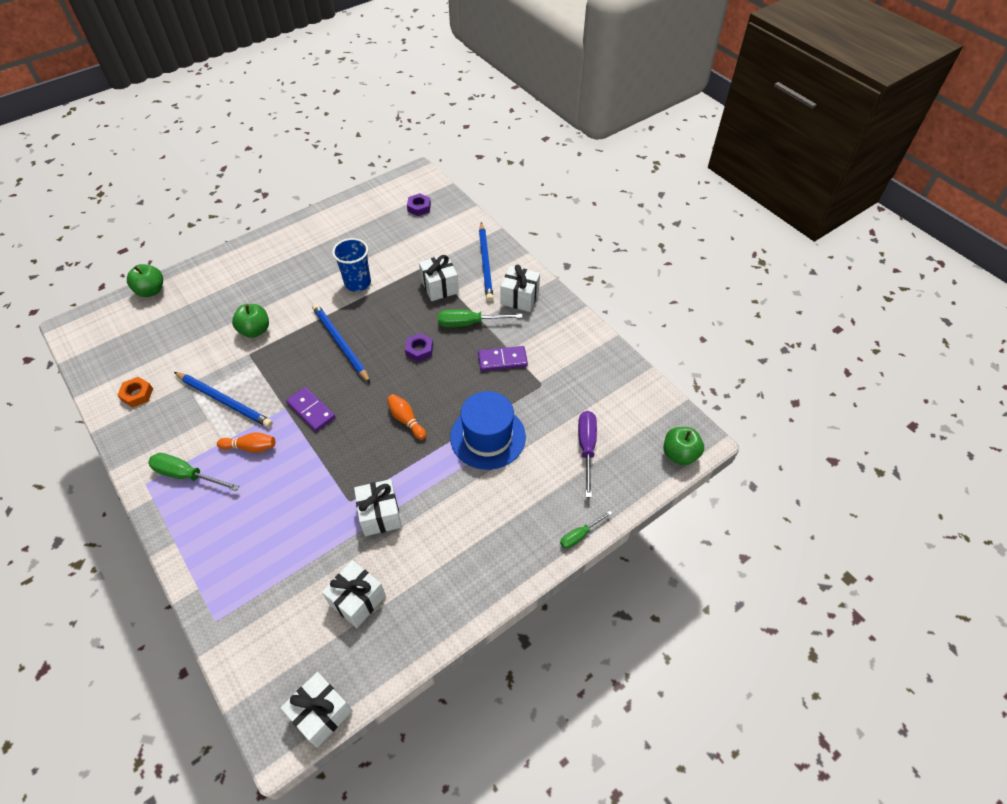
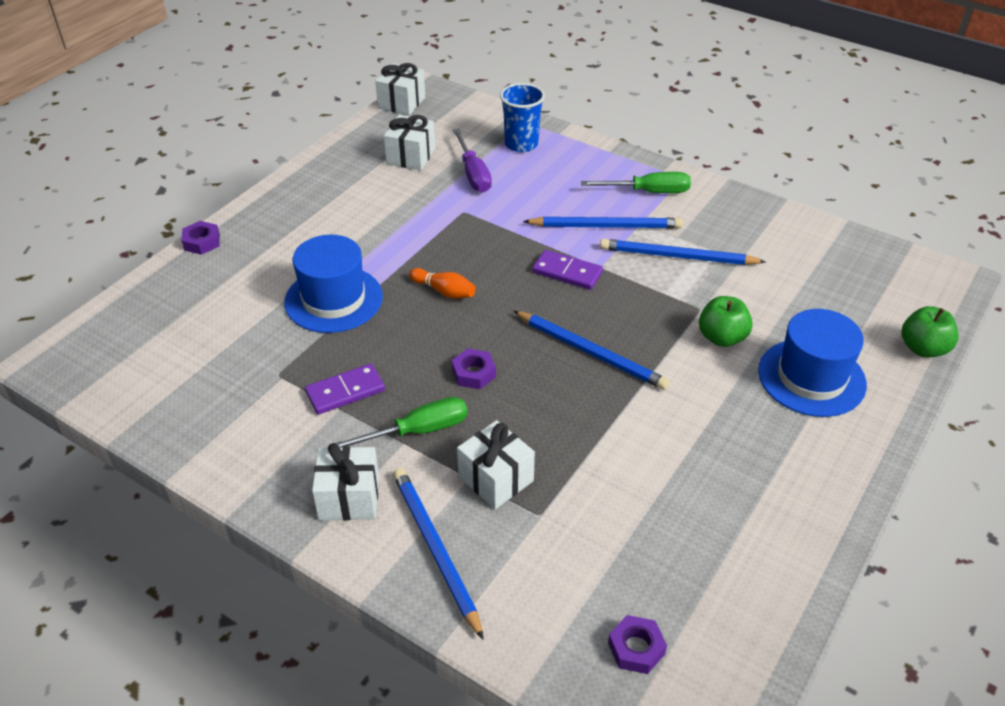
camera: 160 degrees right, 10 degrees down
(137, 394) = (783, 238): orange nut -> none
(230, 292) = (811, 377): none -> blue hat
(250, 447) = (605, 226): orange bowling pin -> blue pencil
(357, 283) = (635, 446): blue cup -> blue cup (521, 144)
(380, 515) = (424, 210): white gift -> none
(580, 535) = (202, 242): green screwdriver -> purple nut
(586, 448) = (203, 318): purple screwdriver -> purple screwdriver (473, 174)
(679, 454) = (77, 340): green apple -> none

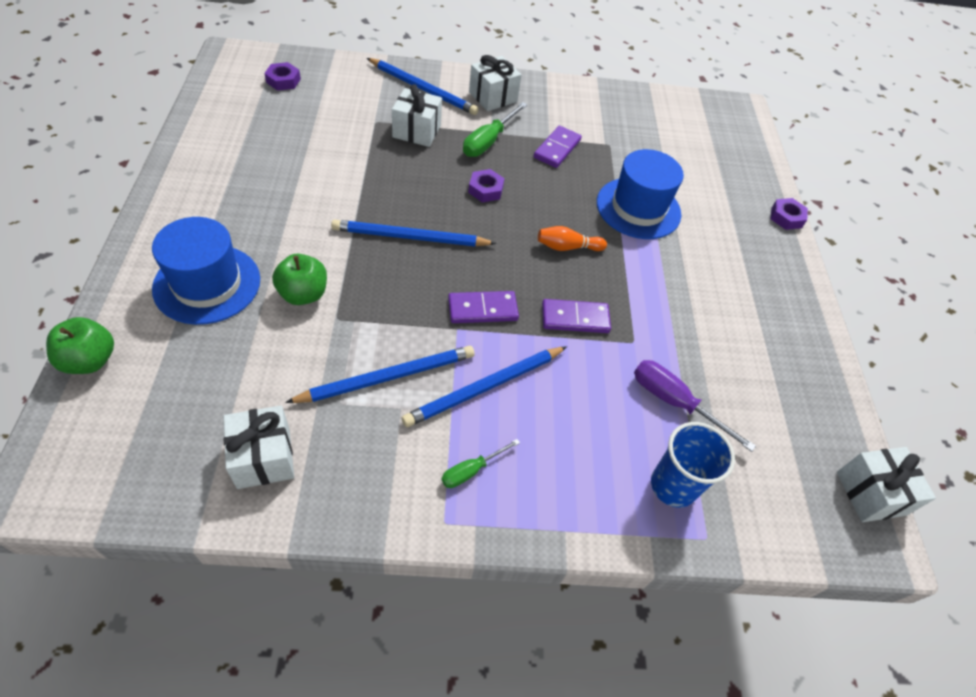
camera: 140 degrees right, 10 degrees up
(411, 156) = (758, 398): white gift -> white gift (263, 458)
(494, 241) = (575, 318): none -> purple domino
(648, 192) = (471, 470): green screwdriver -> green screwdriver, size x0.61

